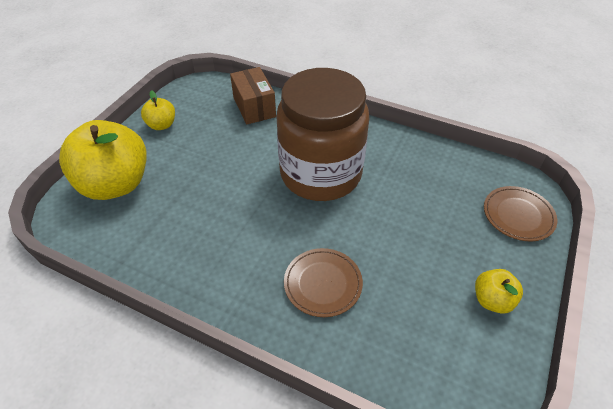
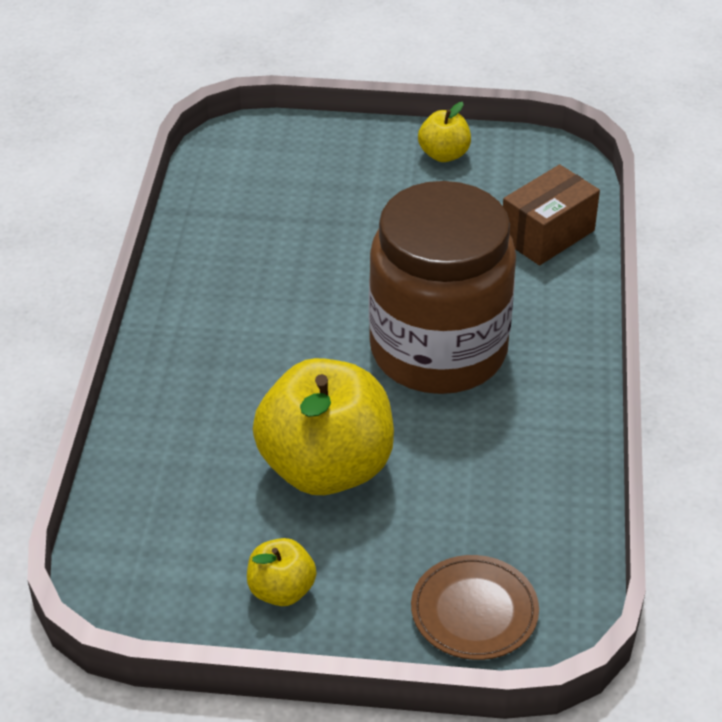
camera: 70 degrees right, 5 degrees down
(115, 184) = (306, 158): yellow apple -> yellow apple (326, 467)
(323, 284) = (233, 402): brown plate -> none

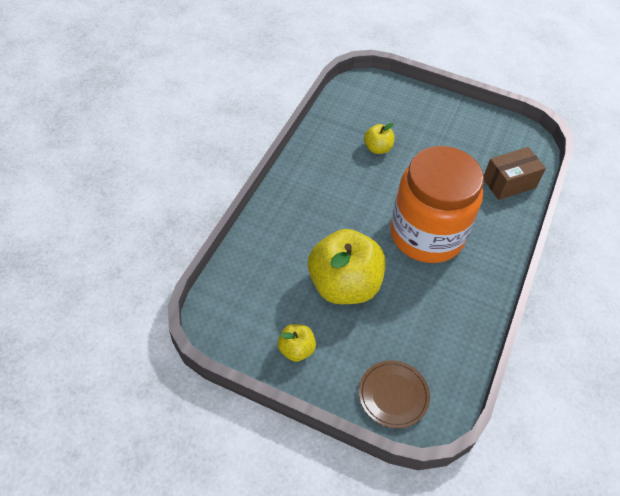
camera: 15 degrees right, 10 degrees up
(438, 350) = (426, 234): brown jar -> orange jar
(444, 154) = (468, 121): yellow apple -> yellow apple (377, 148)

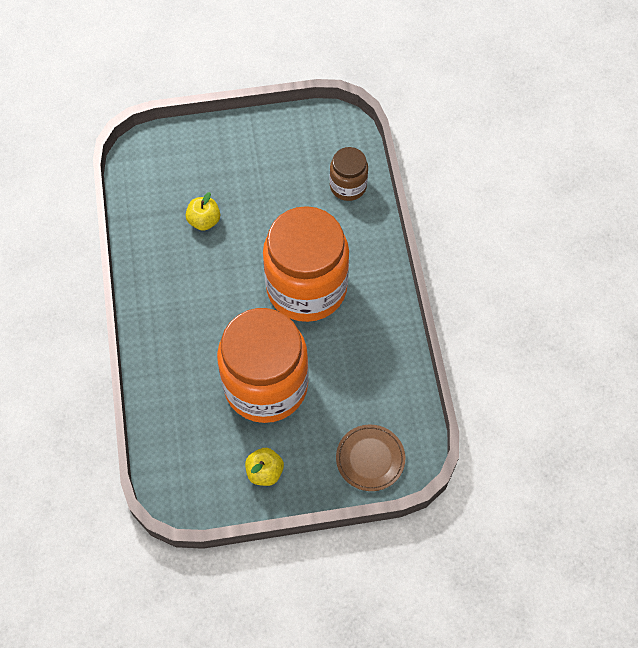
camera: 30 degrees left, 10 degrees up
(344, 285) = (266, 385): yellow apple -> orange jar
(509, 183) = (348, 186): brown box -> brown jar

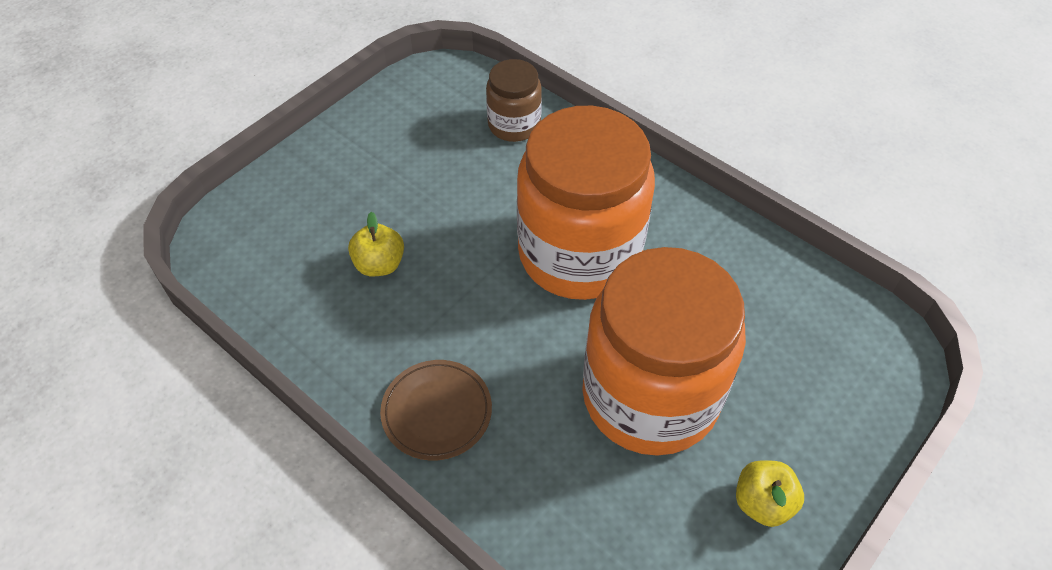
camera: 40 degrees left, 10 degrees down
(370, 459) = (856, 385): brown plate -> brown plate (437, 412)

